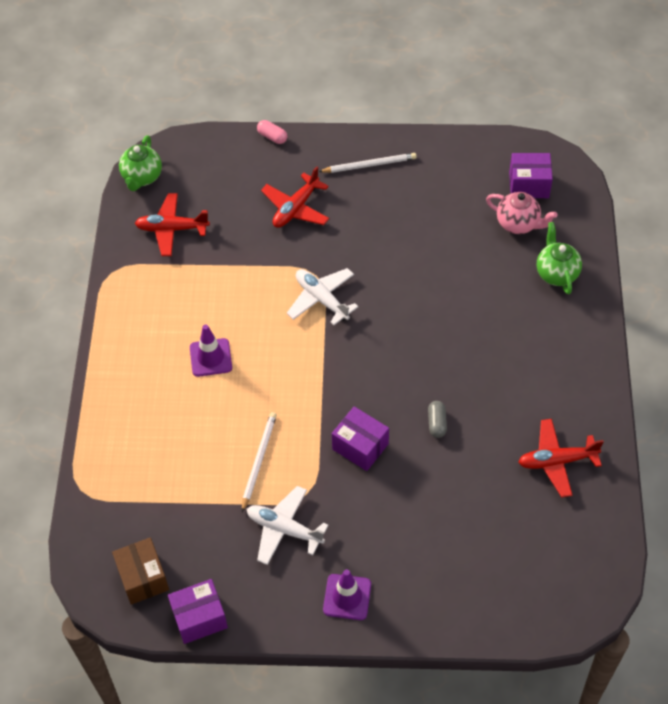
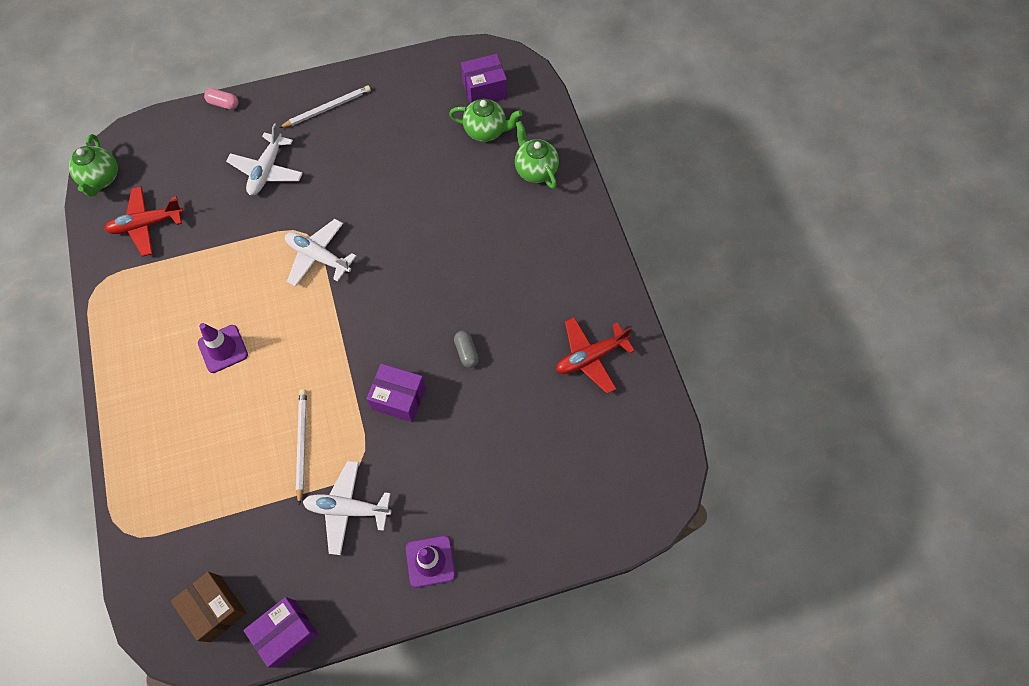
camera: 20 degrees left, 10 degrees up
(296, 208) = (267, 170): red plane -> white plane
(518, 224) = (486, 131): pink teapot -> green teapot

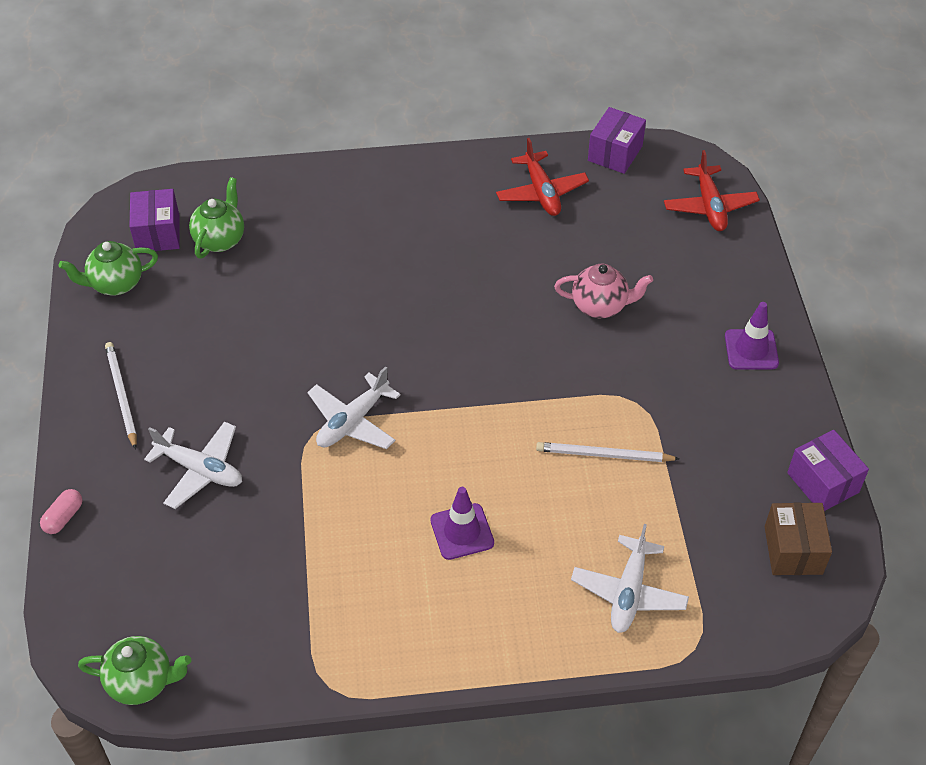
camera: 80 degrees left, 15 degrees down
(147, 224) = (243, 620): red plane -> red plane (709, 206)
(215, 608) = (793, 550): brown box -> brown box turned 60 degrees counterclockwise
(347, 509) = (687, 417): white plane -> white plane (628, 592)
(399, 398) = (561, 358): purple box -> purple box (615, 153)
(462, 423) = (600, 306): none -> pink teapot
(466, 352) = (515, 292): grey capsule -> none
(535, 170) = (292, 203): green teapot -> green teapot (116, 284)

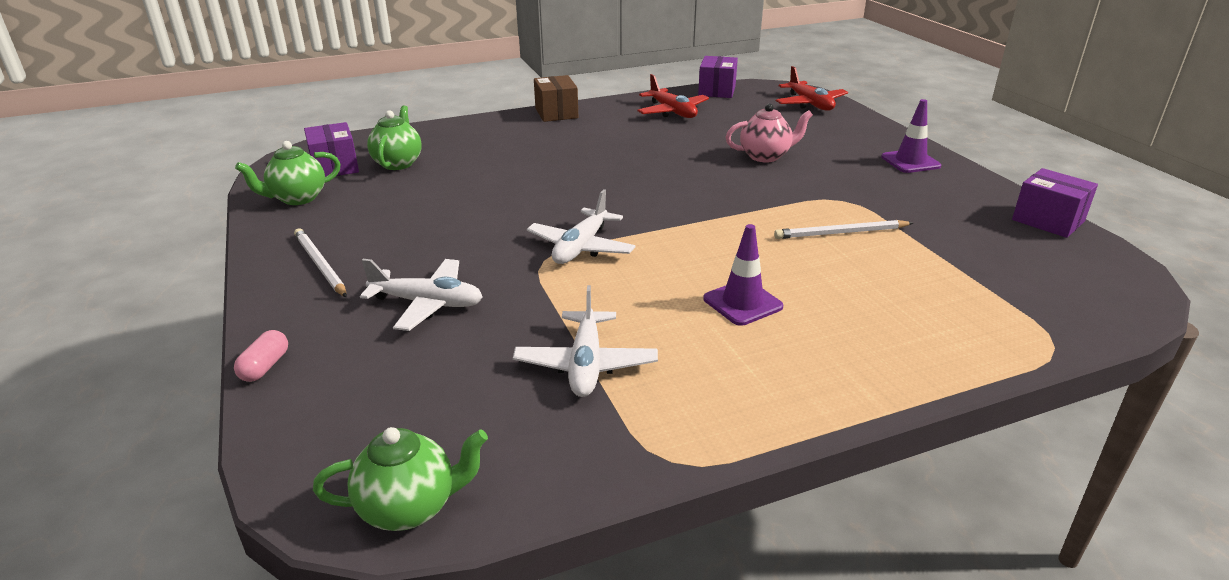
camera: 15 degrees left, 20 degrees down
(628, 592) = (948, 317): white plane -> white plane (586, 364)
(793, 550) = (1070, 264): brown box -> brown box (556, 113)

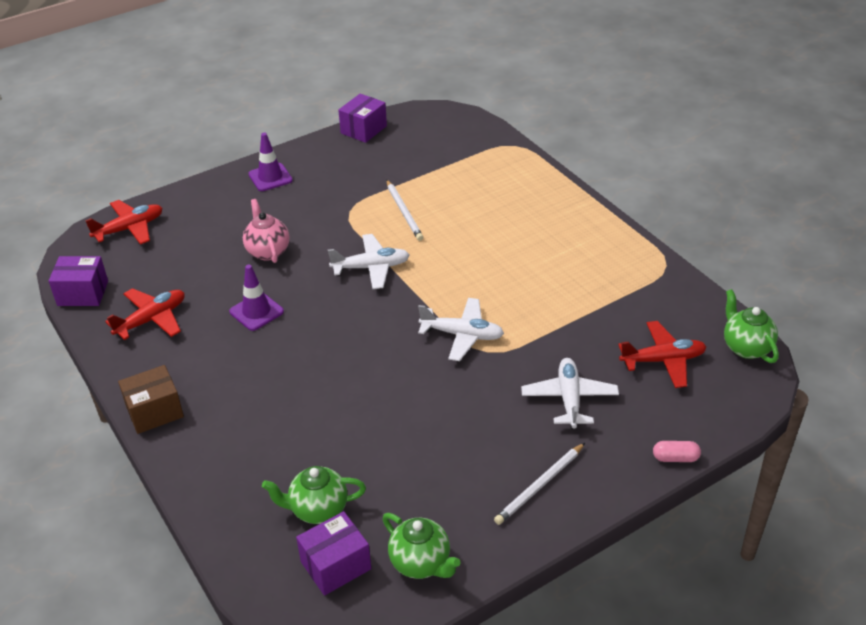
camera: 100 degrees left, 10 degrees up
(442, 398) = (663, 360): none -> red plane
(586, 364) = (604, 307): white plane -> white plane (371, 267)
(742, 303) = (511, 251): purple traffic cone -> purple traffic cone (256, 312)

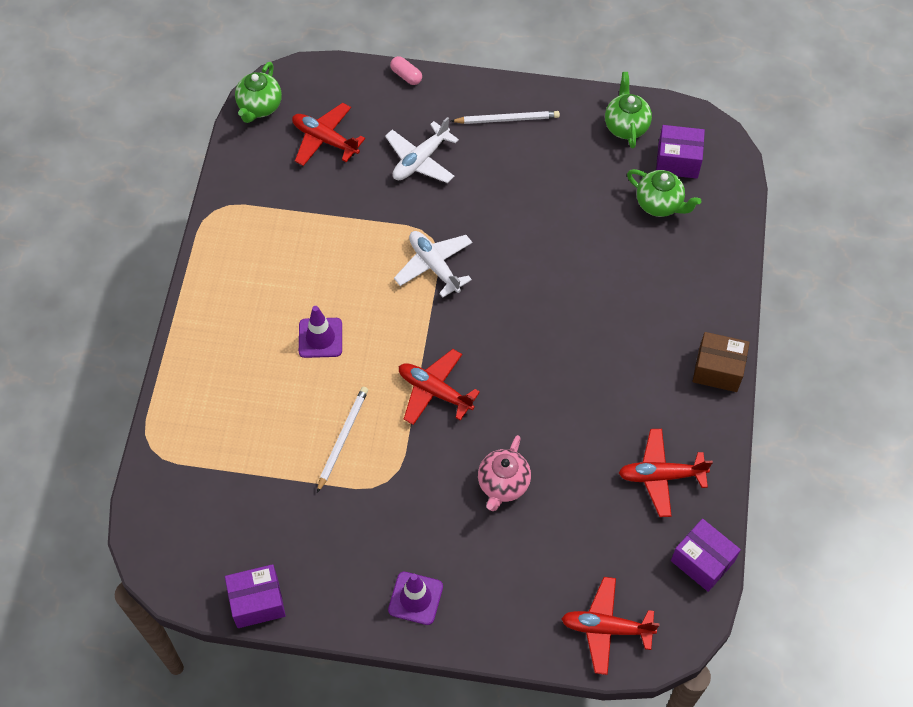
camera: 140 degrees left, 20 degrees up
(256, 312) = (568, 415): purple traffic cone -> purple traffic cone (320, 338)
(371, 267) = (434, 391): white plane -> red plane

